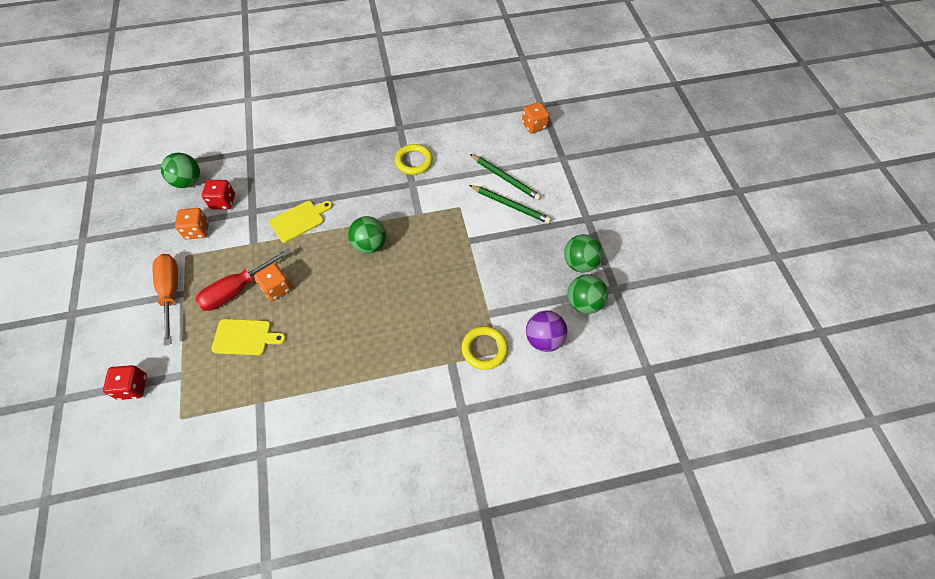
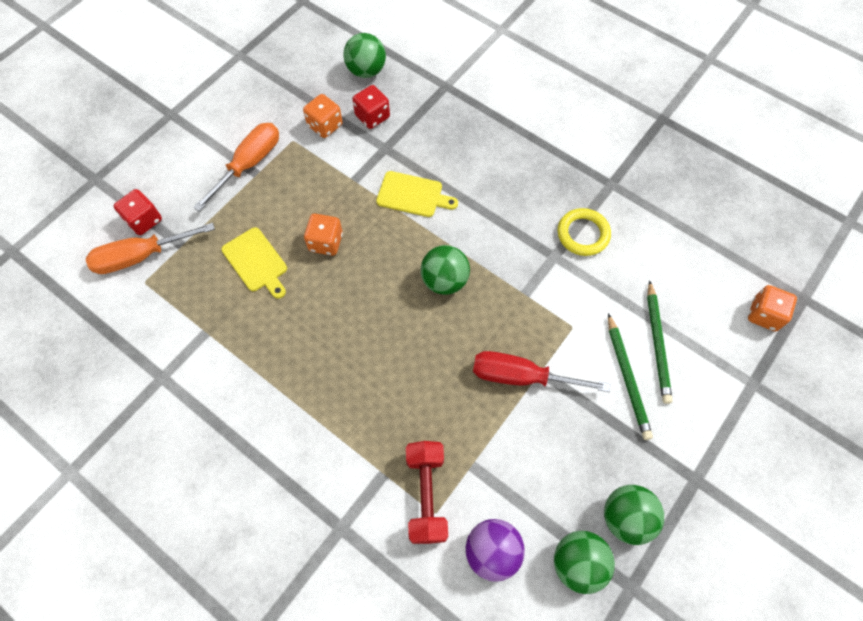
camera: 50 degrees right, 5 degrees up
(158, 407) = (142, 256): none -> orange screwdriver
(238, 289) = (297, 212): red screwdriver -> red screwdriver (522, 377)
(484, 349) = (426, 495): yellow ring -> red dumbbell

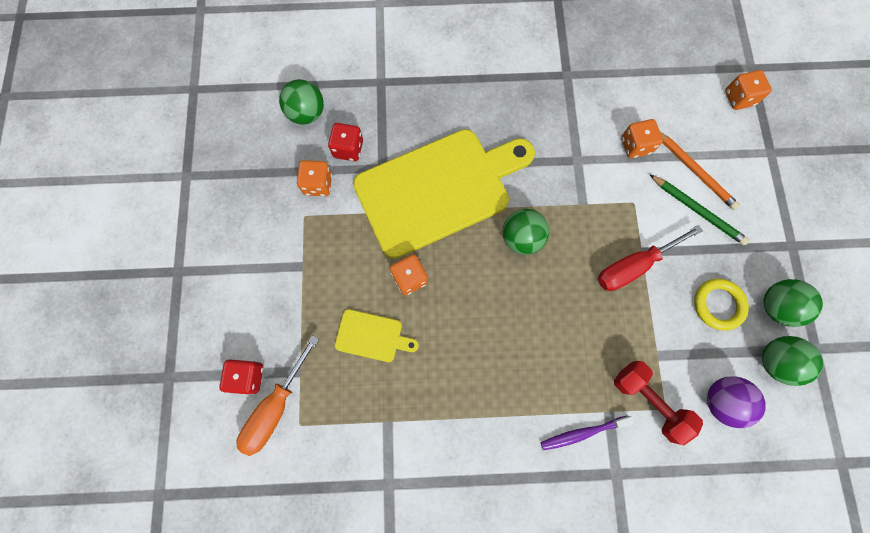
camera: 40 degrees left, 10 degrees up
(249, 165) = (288, 263): orange screwdriver -> none
(345, 470) = (582, 433): none -> purple toothbrush
(413, 195) = (438, 190): yellow cutting board -> yellow cutting board, size x2.40
(583, 234) = (581, 128): yellow ring -> yellow ring (718, 305)
(619, 282) = (635, 146): none -> orange dice
(657, 343) = (694, 171): green pencil -> orange pencil

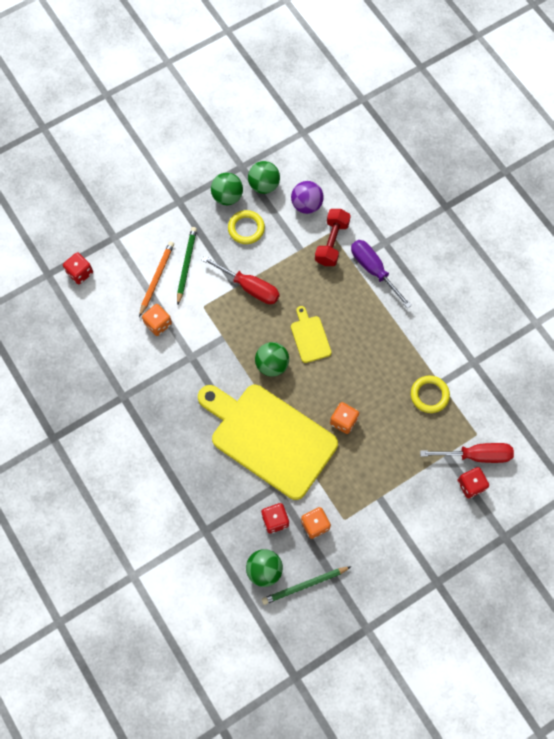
camera: 120 degrees left, 5 degrees down
(267, 142) = (304, 585): none -> green pencil
(276, 407) = (476, 455): orange screwdriver -> red screwdriver
(372, 336) = (396, 422): yellow cutting board -> yellow cutting board (310, 337)
(380, 398) = (429, 395): none -> yellow ring
(582, 433) = (374, 270): purple toothbrush -> purple screwdriver
(739, 98) = (80, 273): orange dice -> red dice

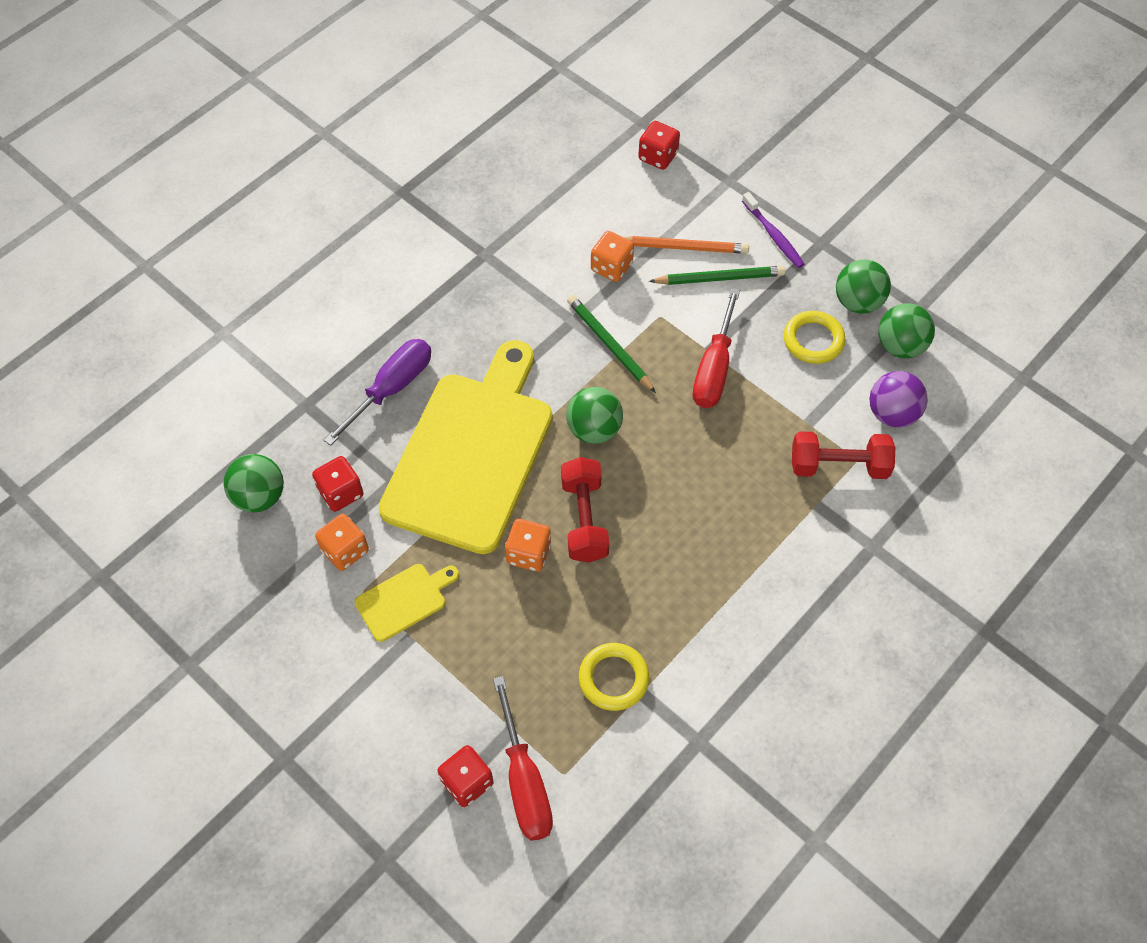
camera: 75 degrees right, 10 degrees down
(165, 226) = (773, 235): none -> purple toothbrush
(304, 585) = (245, 558): green pencil -> green pencil (609, 345)
(310, 337) = (659, 472): yellow cutting board -> yellow cutting board (404, 600)
(330, 385) = (584, 519): none -> red dumbbell
(374, 270) = (813, 541): purple screwdriver -> purple screwdriver (391, 389)

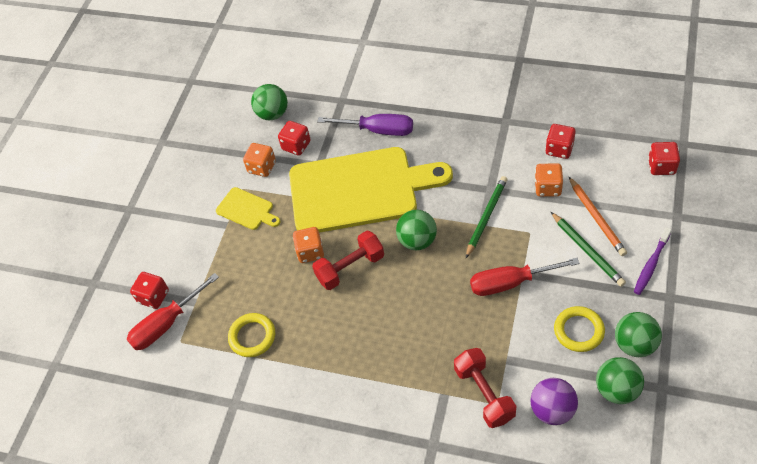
camera: 70 degrees right, 5 degrees down
(566, 228) = (559, 149): none -> red dice

